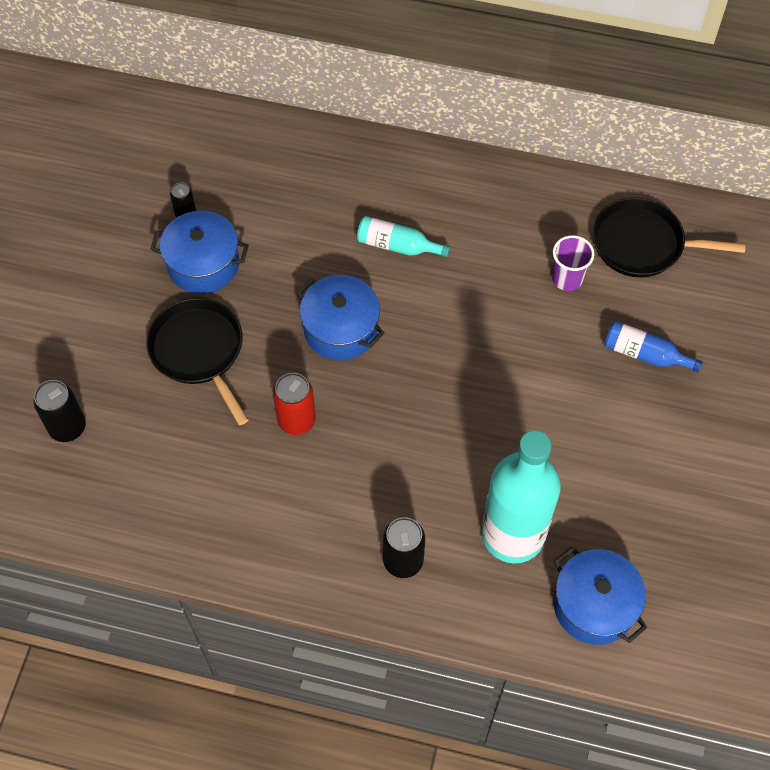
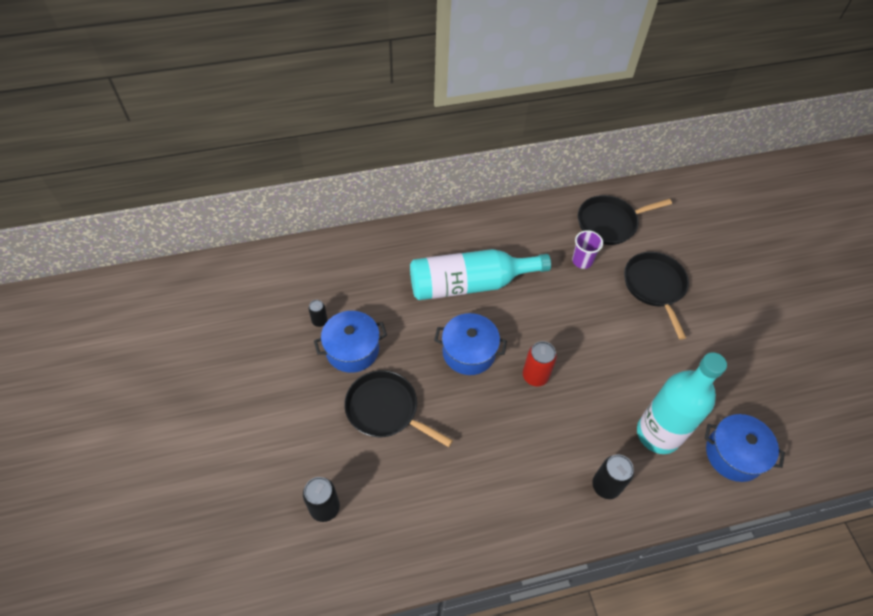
camera: 30 degrees left, 5 degrees down
(296, 420) = (479, 425): red can -> red can (535, 376)
(397, 245) = (469, 284): turquoise bottle -> turquoise bottle, size x2.13
(644, 354) = (654, 286): blue bottle -> black pan

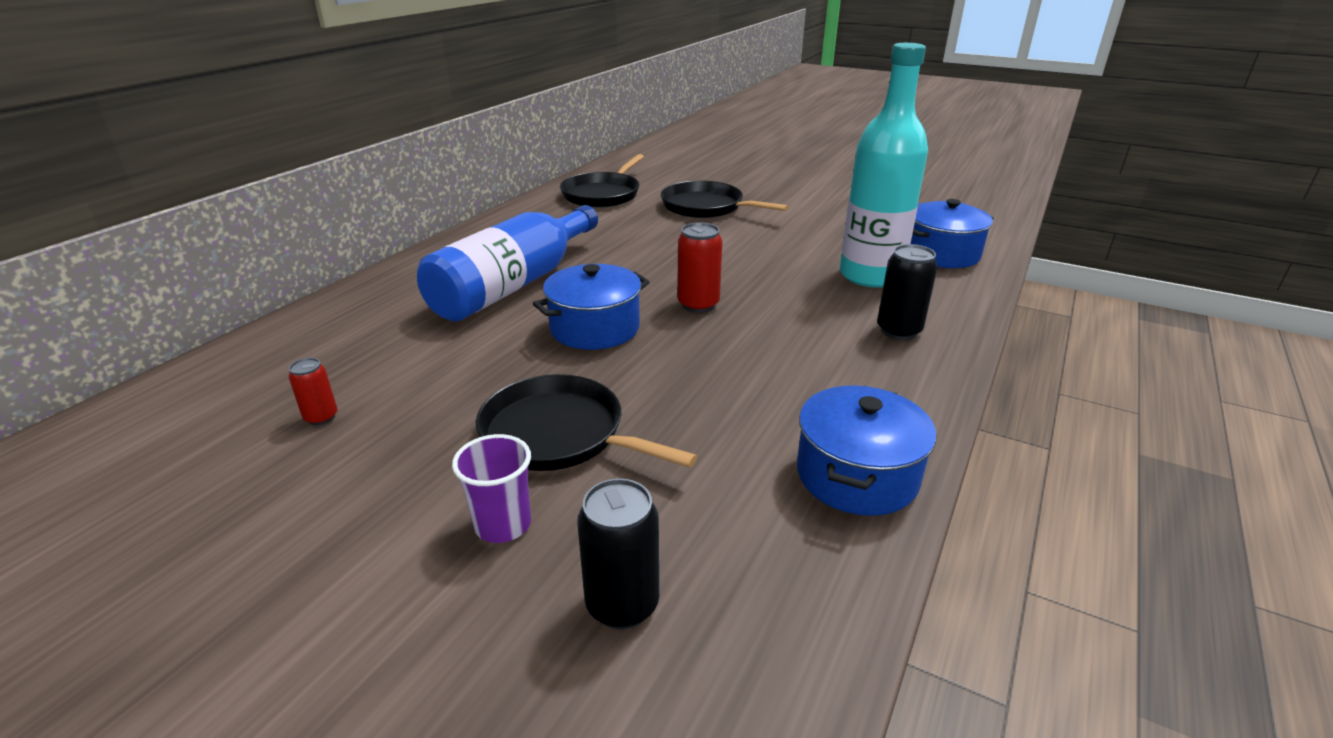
camera: 45 degrees left, 25 degrees down
(319, 321) = (321, 417): black can -> red can
(352, 349) = (420, 412): blue pot -> blue pot (857, 475)
(385, 409) = (558, 434): black pan -> black pan turned 45 degrees clockwise
(469, 284) = (514, 285): turquoise bottle -> blue bottle
(582, 261) = (614, 221): purple cup -> purple cup (503, 525)

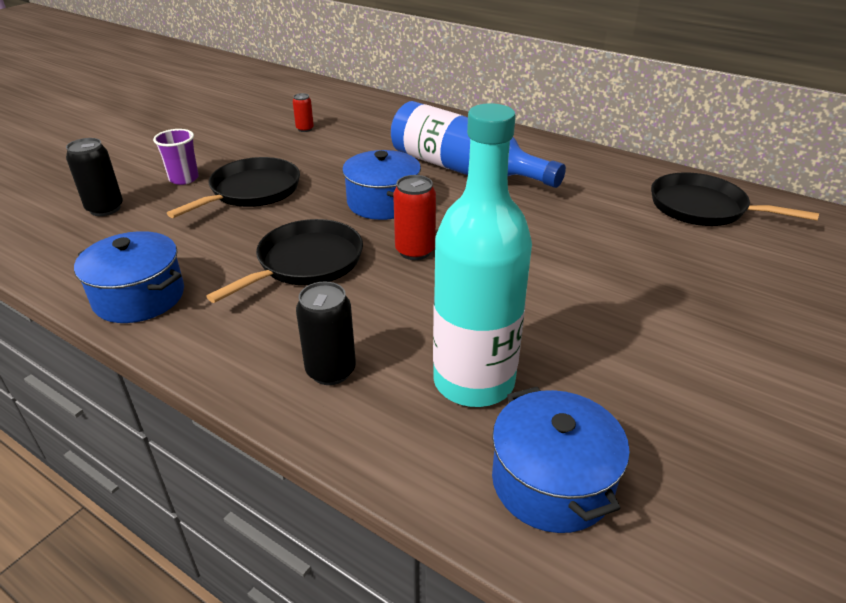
camera: 95 degrees right, 5 degrees up
(706, 207) = (687, 275): black pan -> black pan (306, 262)

